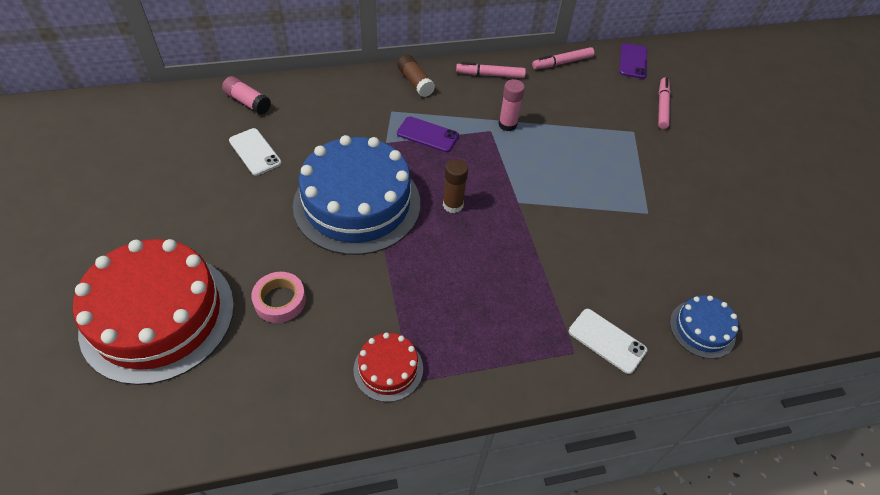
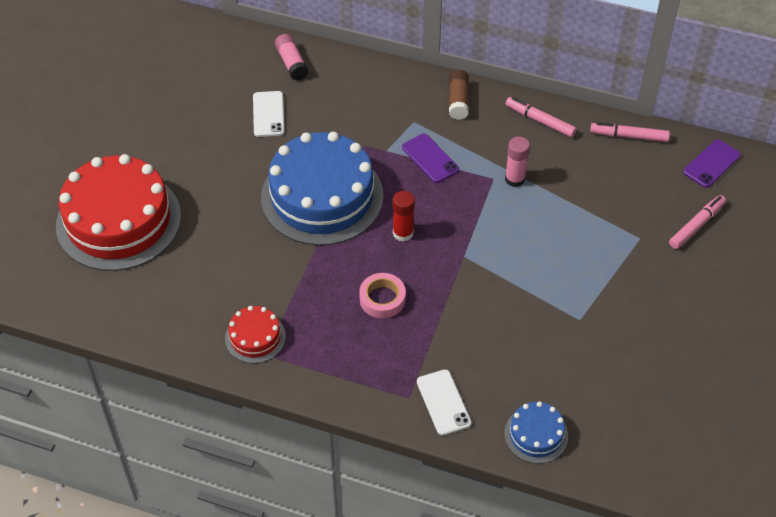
camera: 35 degrees right, 0 degrees up
(280, 300) = (210, 249): pink tape -> pink tape (382, 299)
(453, 205) = (403, 233): brown glue stick -> red glue stick

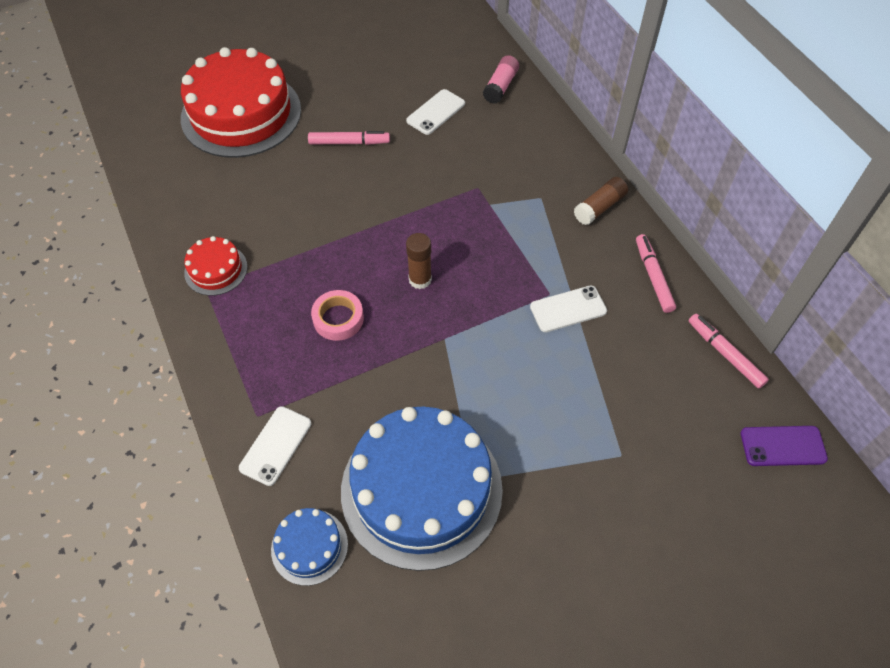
camera: 45 degrees right, 5 degrees up
(322, 196) = (396, 202): blue cake -> blue cake (421, 489)
(403, 233) = (420, 279): red glue stick -> brown glue stick
(430, 158) = (517, 237): purple phone -> none
(514, 179) = (568, 309): pink glue stick -> white phone
(696, 225) = (694, 491): pink marker -> pink marker (349, 142)

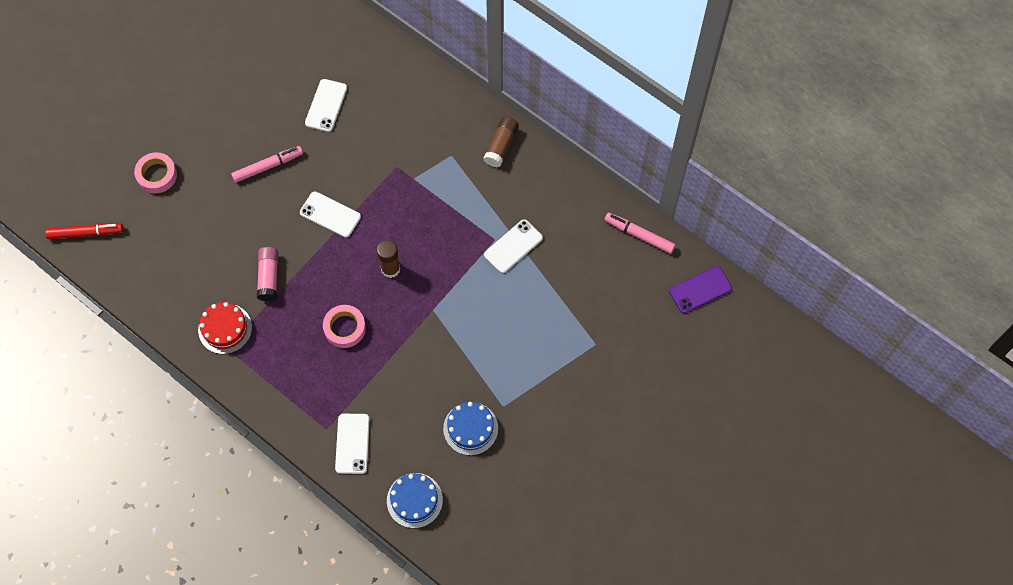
camera: 25 degrees left, 10 degrees up
(145, 137) = (86, 233): none -> red marker
(241, 114) = (157, 175): red cake -> pink tape
(385, 206) = (330, 214): none -> white phone
(421, 489) = (470, 428): blue cake -> blue cake, size x0.46
(500, 87) = (369, 56): pink glue stick -> pink glue stick (269, 277)
(653, 277) = (565, 192): pink marker -> none

